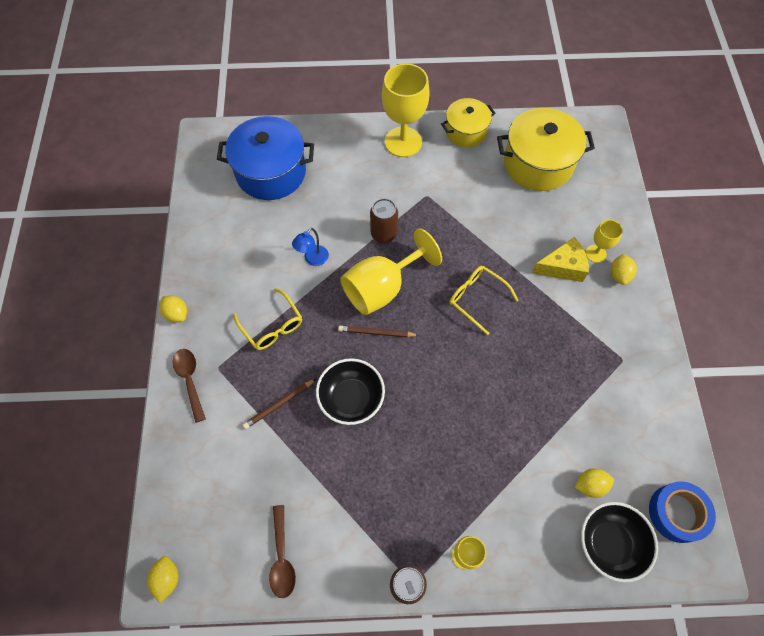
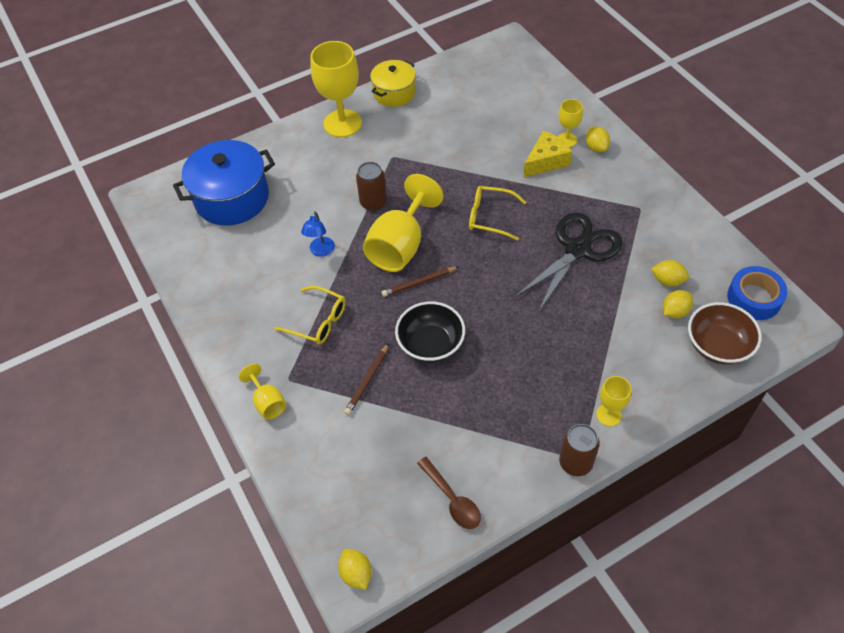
camera: 25 degrees left, 10 degrees down
(177, 314) = (216, 354): yellow lemon -> yellow lemon (667, 281)
(190, 380) = (267, 402): brown spoon -> yellow goblet
(537, 372) = (577, 249): none -> black scissors
(538, 163) = (474, 92): yellow pot -> none
(609, 543) = (717, 346): black bowl -> brown bowl

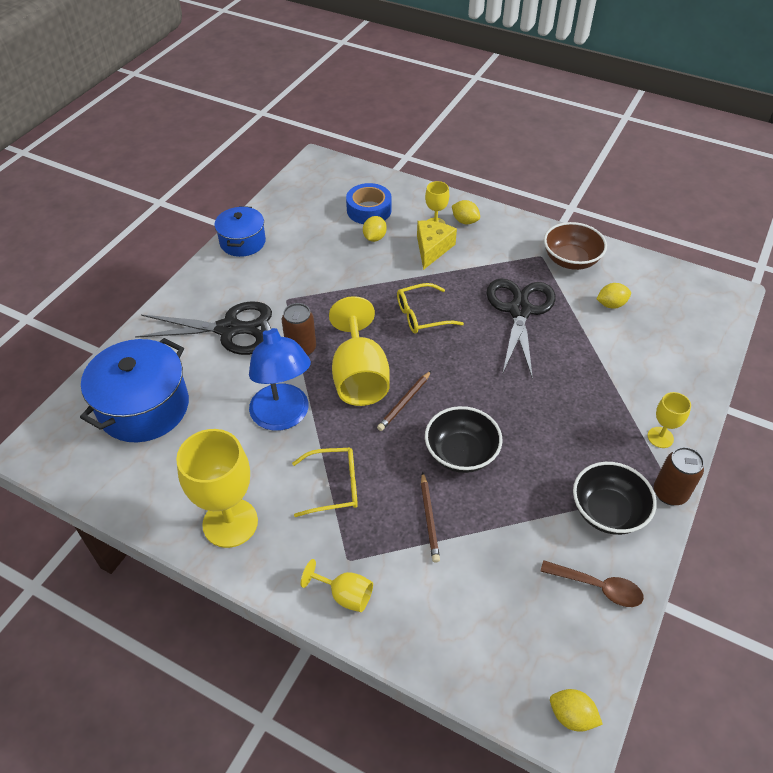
camera: 35 degrees left, 5 degrees down
(321, 251) = (283, 417): blue lamp -> blue lamp, size x2.05
(332, 163) = (229, 329): none -> black scissors
(342, 123) = (211, 288): yellow goblet -> yellow goblet (230, 523)
(394, 93) = (243, 242): yellow pot -> blue pot
(509, 449) = (607, 511): none -> black bowl
(675, 311) = (637, 327): yellow lemon -> yellow lemon (374, 238)
(717, 346) = (691, 339): brown bowl -> brown bowl (571, 260)
(754, 298) = (684, 289): blue tape -> blue tape (369, 210)

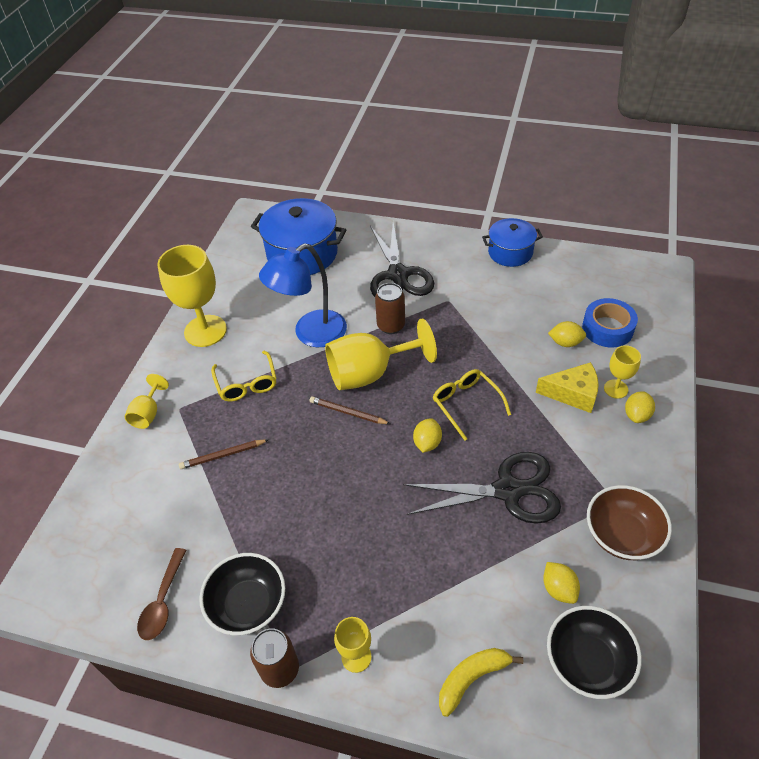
camera: 80 degrees right, 0 degrees up
(461, 453) = (297, 467): black bowl -> black bowl (587, 662)
(571, 716) = (43, 589): yellow lemon -> yellow lemon (427, 443)
(679, 369) = (472, 678): none -> yellow banana

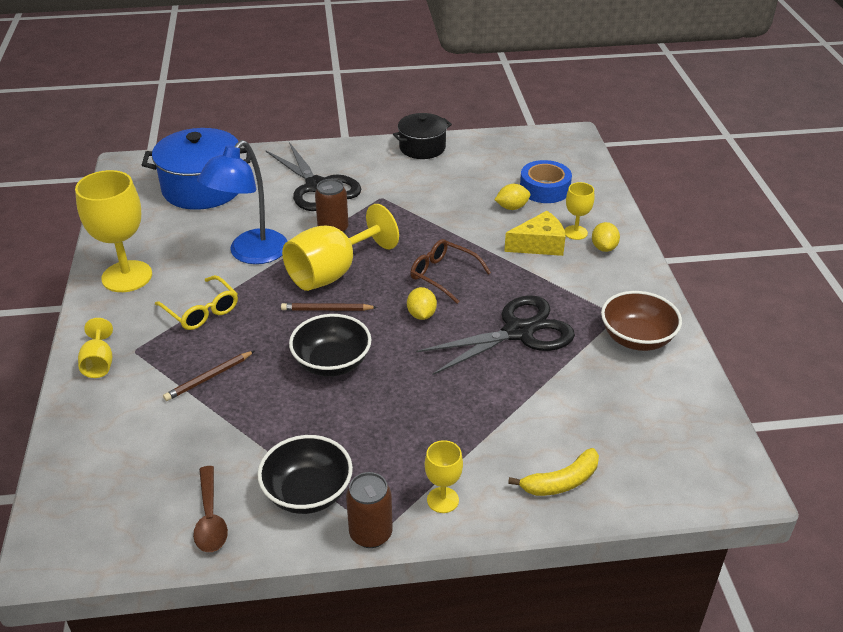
camera: 25 degrees left, 10 degrees down
(466, 404) = (444, 275): yellow glasses -> brown glasses
(472, 678) = (561, 482): yellow banana -> yellow banana turned 150 degrees counterclockwise
(510, 252) = (422, 148): blue pot -> black pot
(558, 589) = (603, 393): yellow lemon -> none
(587, 662) = (655, 438): black bowl -> black bowl (332, 363)

